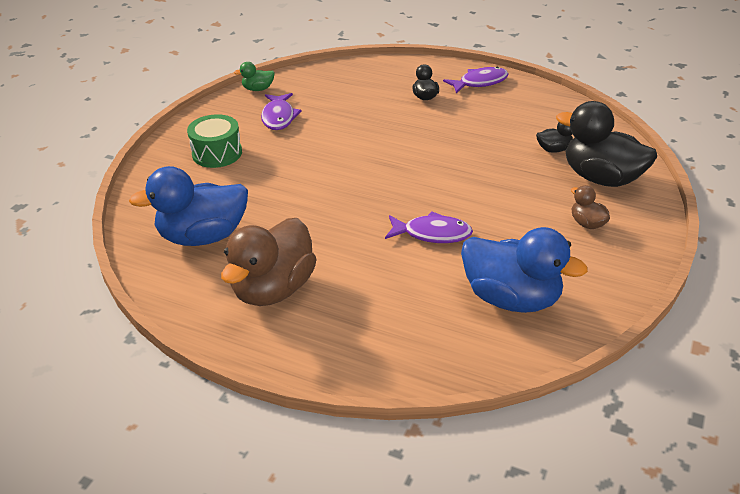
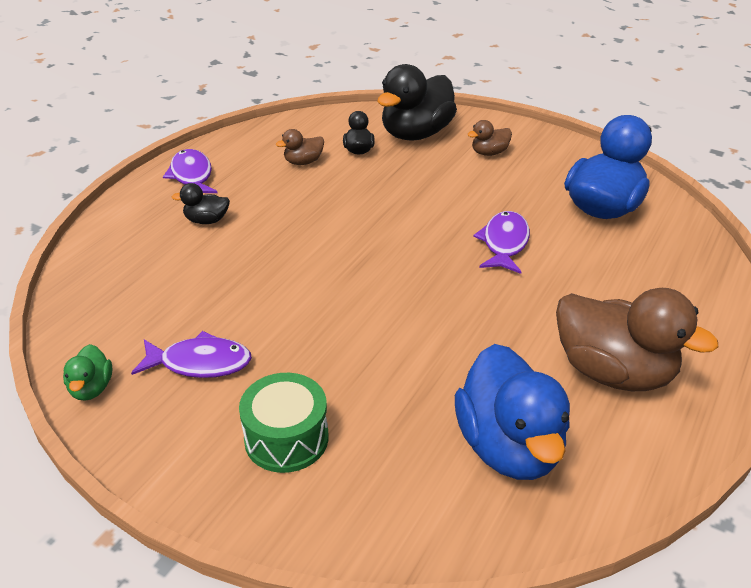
camera: 85 degrees left, 0 degrees up
(521, 125) = (303, 162): none -> brown duck

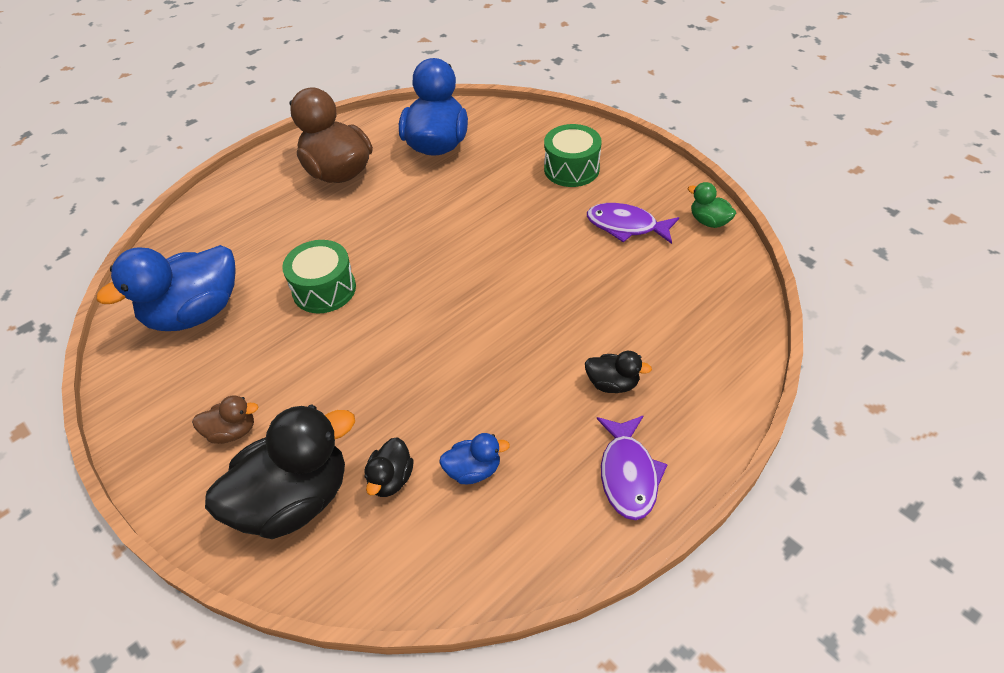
camera: 160 degrees left, 10 degrees up
(91, 388) = (709, 221): green duck -> green duck turned 60 degrees counterclockwise
(303, 162) = (473, 470): brown duck -> blue duck
(504, 243) = (324, 289): purple fish -> green drum

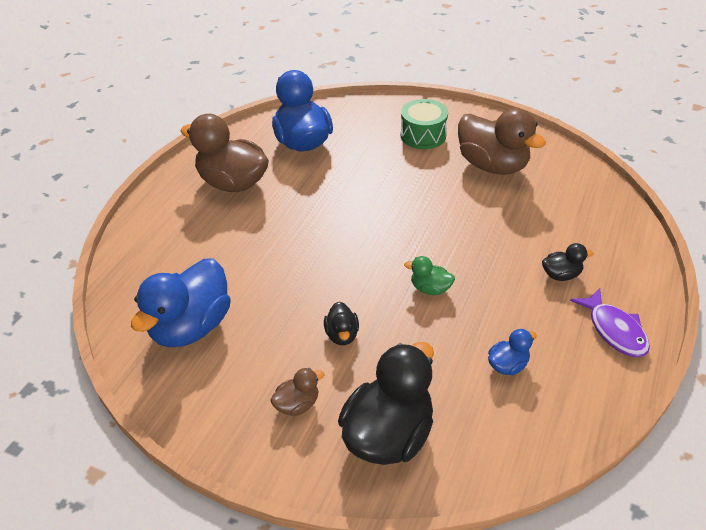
camera: 25 degrees left, 5 degrees down
(324, 289) = (292, 275): green drum -> none
(391, 479) = (452, 393): black duck -> black duck (342, 335)
(626, 226) = (492, 165): purple fish -> brown duck
(709, 221) = (547, 147): green duck -> green duck (430, 289)

